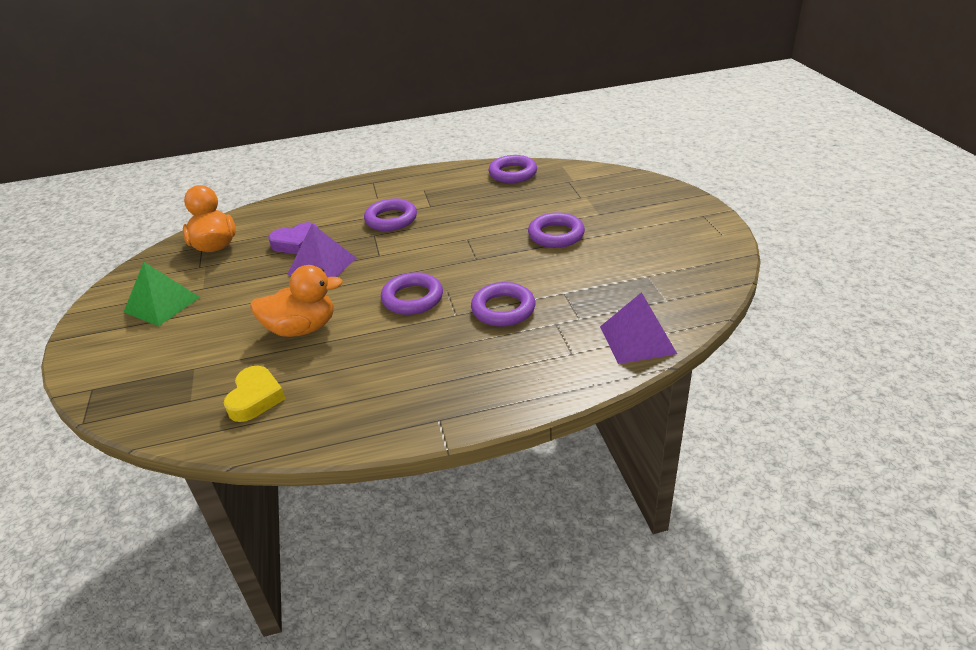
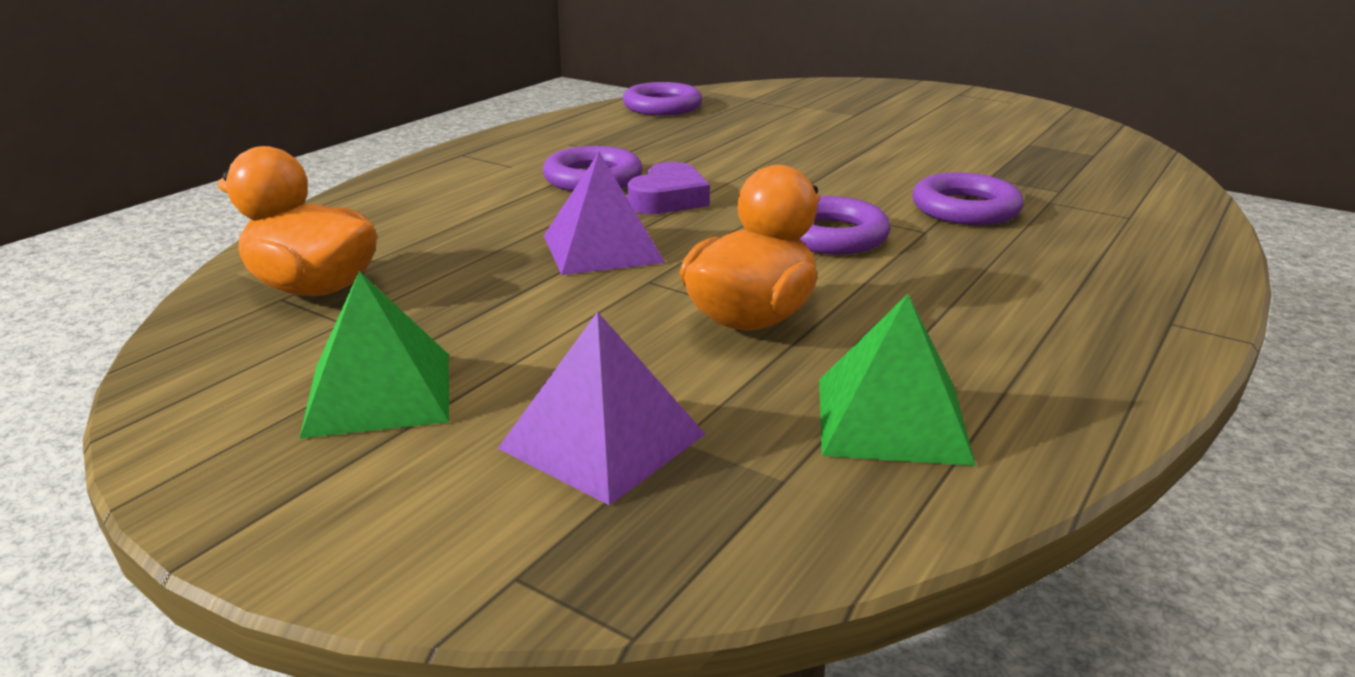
camera: 45 degrees left, 10 degrees down
(255, 398) = (891, 419): yellow heart -> green pyramid
(296, 243) = (487, 240): purple heart -> purple heart (668, 199)
(556, 235) = (854, 139): purple ring -> none
(637, 340) = (1153, 187): purple pyramid -> purple pyramid (603, 441)

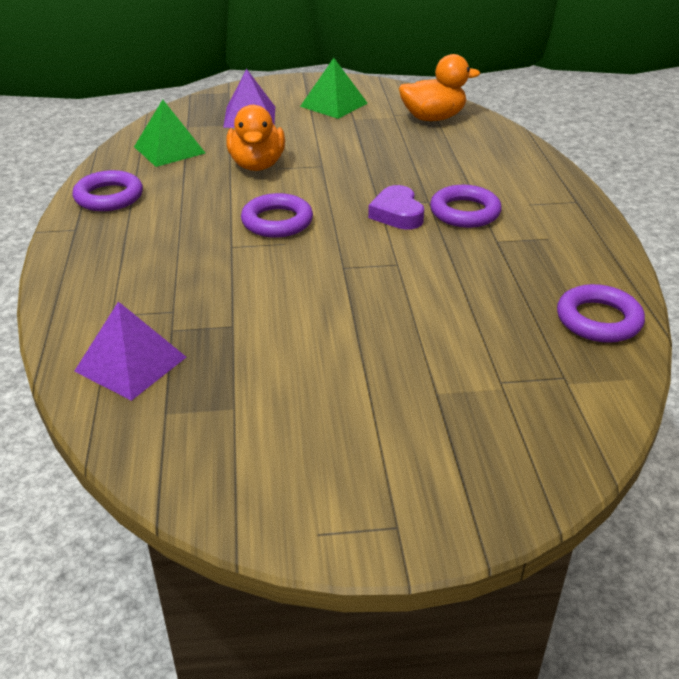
camera: 140 degrees right, 10 degrees up
(602, 248) = (369, 172): purple pyramid -> purple pyramid (131, 364)
(965, 209) = (223, 277): purple ring -> purple ring (109, 197)

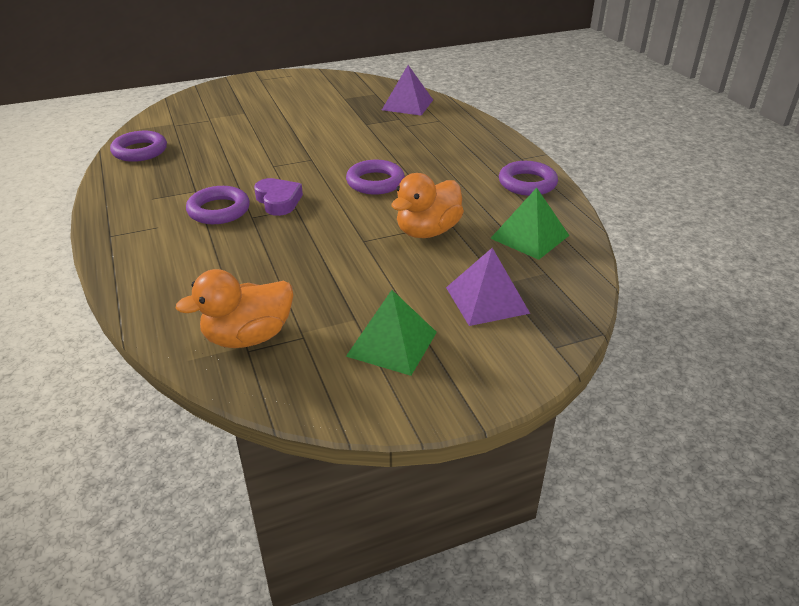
camera: 165 degrees right, 0 degrees up
(257, 165) = (427, 231): orange duck -> orange duck turned 120 degrees counterclockwise

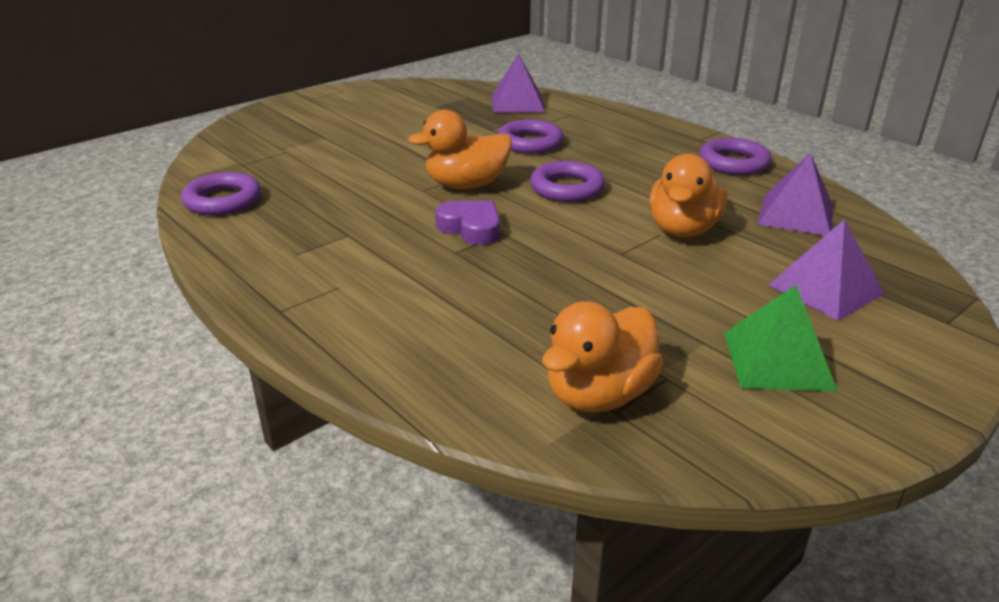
camera: 20 degrees left, 5 degrees down
(219, 210) = (404, 252): purple ring -> purple ring (530, 143)
(306, 167) = (466, 185): none -> orange duck
(529, 237) = (796, 215): green pyramid -> purple pyramid

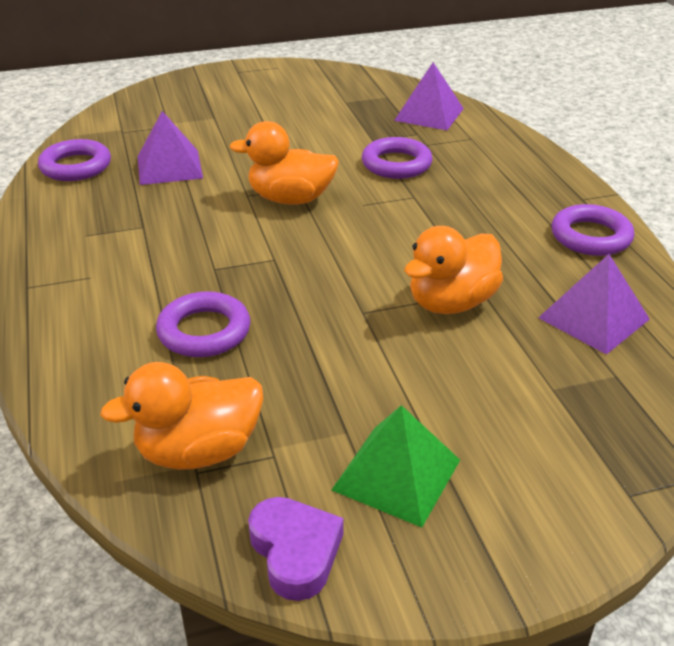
camera: 25 degrees right, 5 degrees up
(471, 228) = (251, 247): purple heart -> purple heart (295, 552)
(567, 188) = (382, 225): purple ring -> purple ring (204, 331)
(825, 289) = (532, 413): purple pyramid -> purple pyramid (169, 167)

